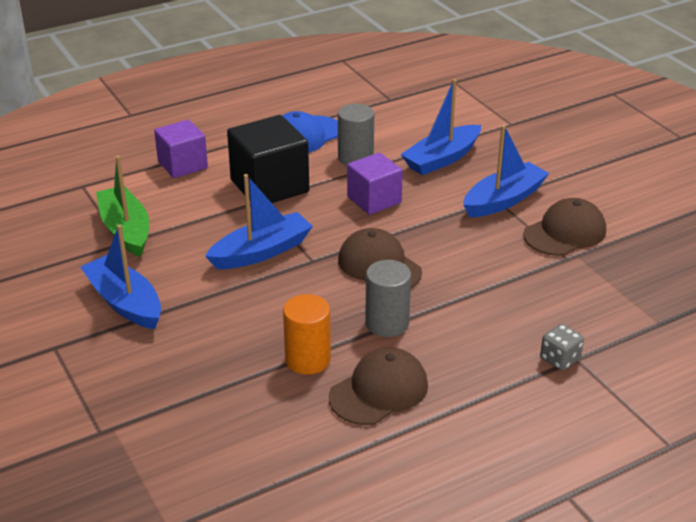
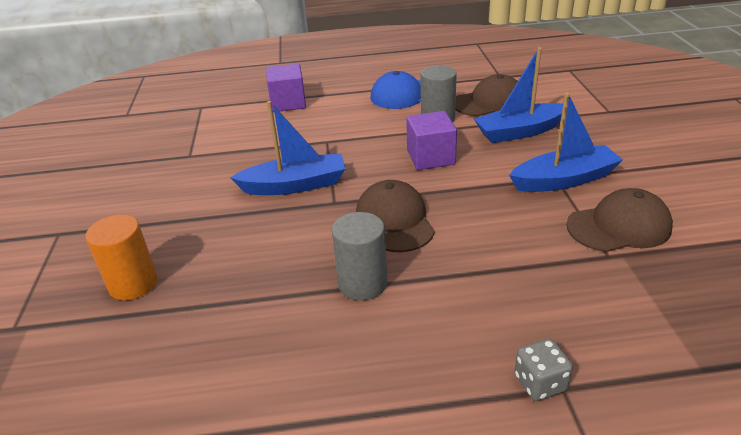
camera: 25 degrees right, 0 degrees up
(125, 230) = (201, 146): green boat -> none
(125, 302) = (146, 206): blue boat -> none
(269, 186) = (345, 130): black cube -> none
(308, 359) = (255, 303): orange cylinder -> orange cylinder (133, 284)
(379, 391) = (301, 362): brown cap -> brown cap (489, 102)

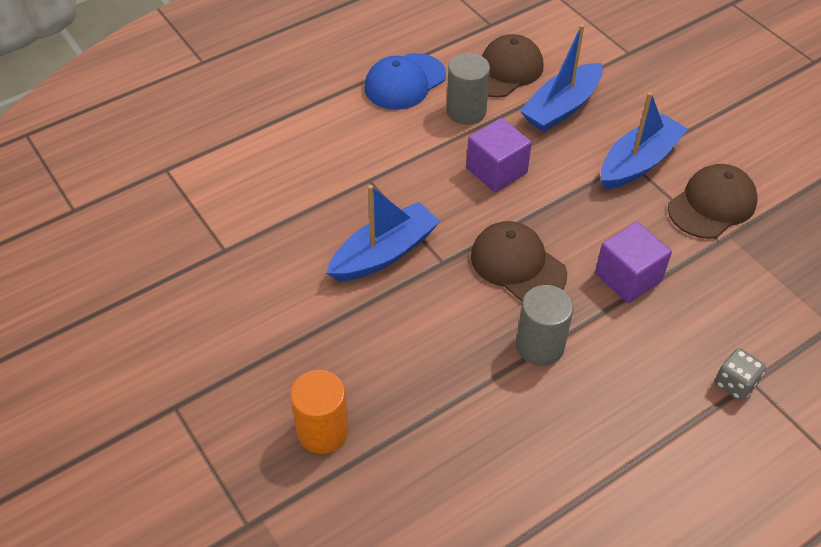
camera: 30 degrees left, 15 degrees up
(288, 103) = (274, 132): purple cube -> purple cube (628, 277)

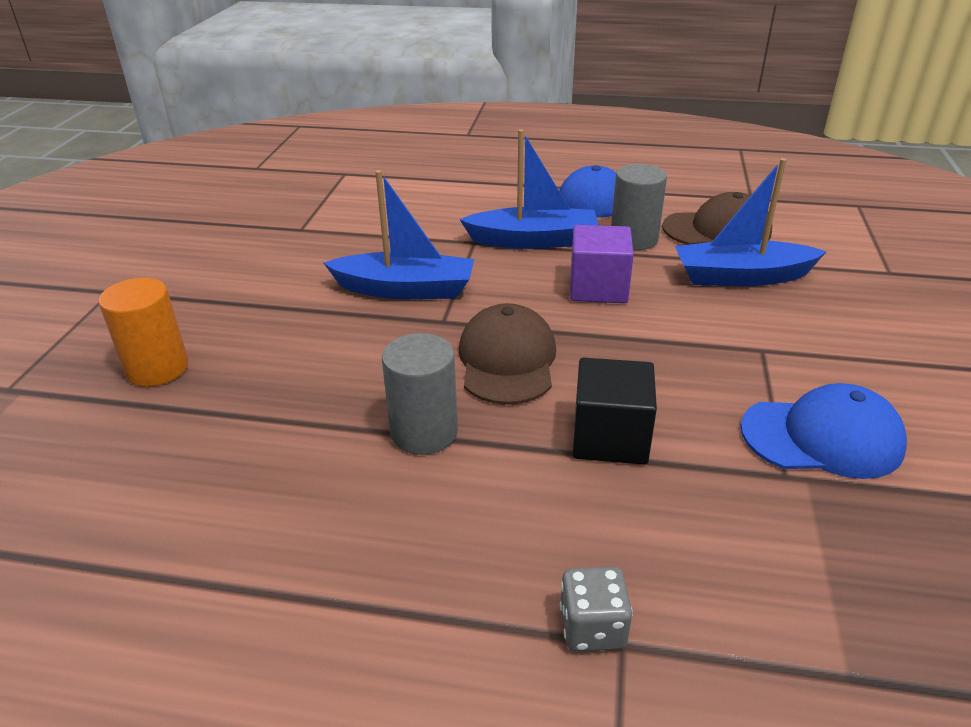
camera: 45 degrees right, 15 degrees down
(628, 277) = (610, 437): purple cube -> black cube
(638, 162) = (772, 355): blue boat -> blue boat (533, 240)
(712, 205) = (822, 437): brown cap -> blue cap

